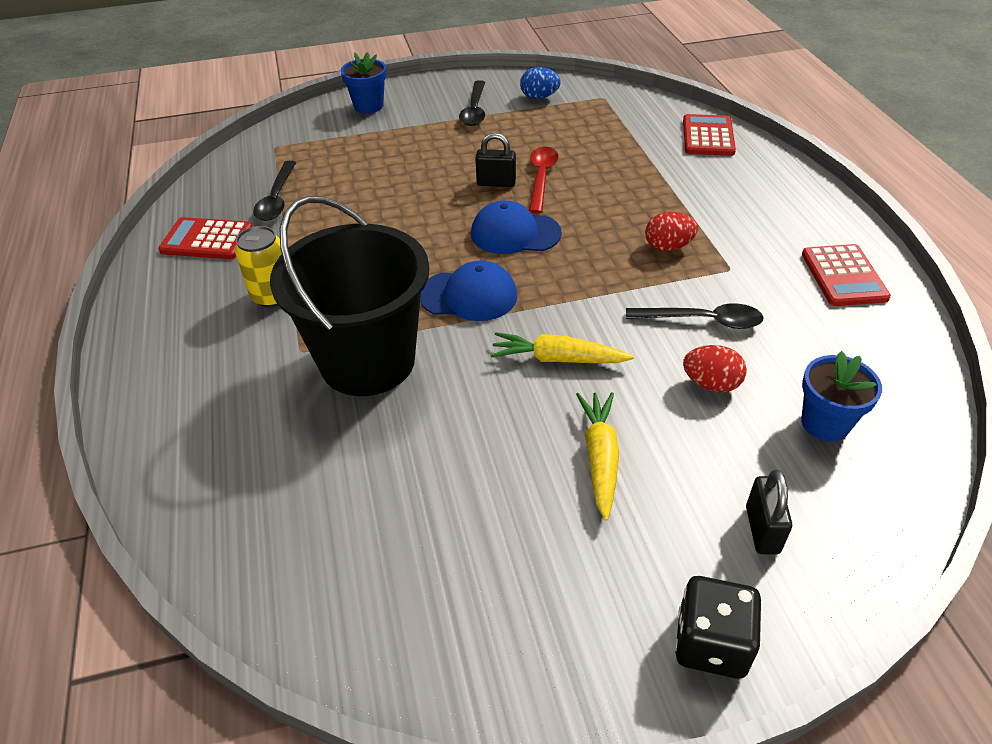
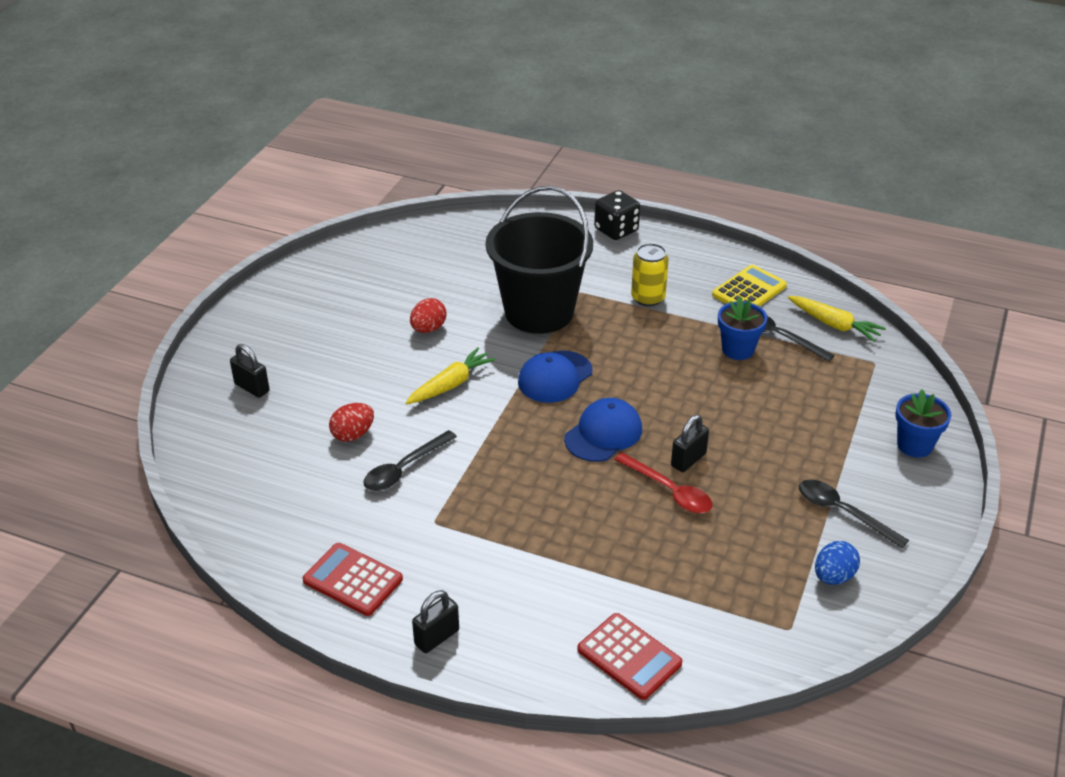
camera: 125 degrees right, 5 degrees down
(207, 240) = (749, 290): red calculator -> yellow calculator
(600, 458) = (362, 360): yellow carrot -> yellow carrot (834, 325)
(668, 247) = (496, 505): red egg -> red egg (428, 329)
(711, 643) = (233, 336): black dice -> black dice (616, 230)
(817, 210) = (437, 637): none -> black padlock
(825, 423) = (268, 460): blue flower pot -> blue flower pot (738, 349)

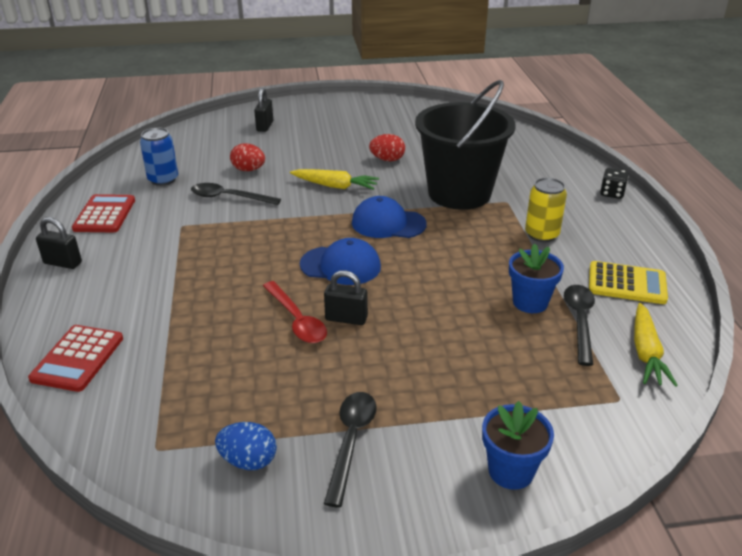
camera: 60 degrees right, 5 degrees down
(310, 510) = (163, 179): none -> blue can
(616, 230) = (612, 193): black dice -> black dice, size x0.67
(669, 491) = (297, 320): red spoon -> red spoon turned 45 degrees counterclockwise

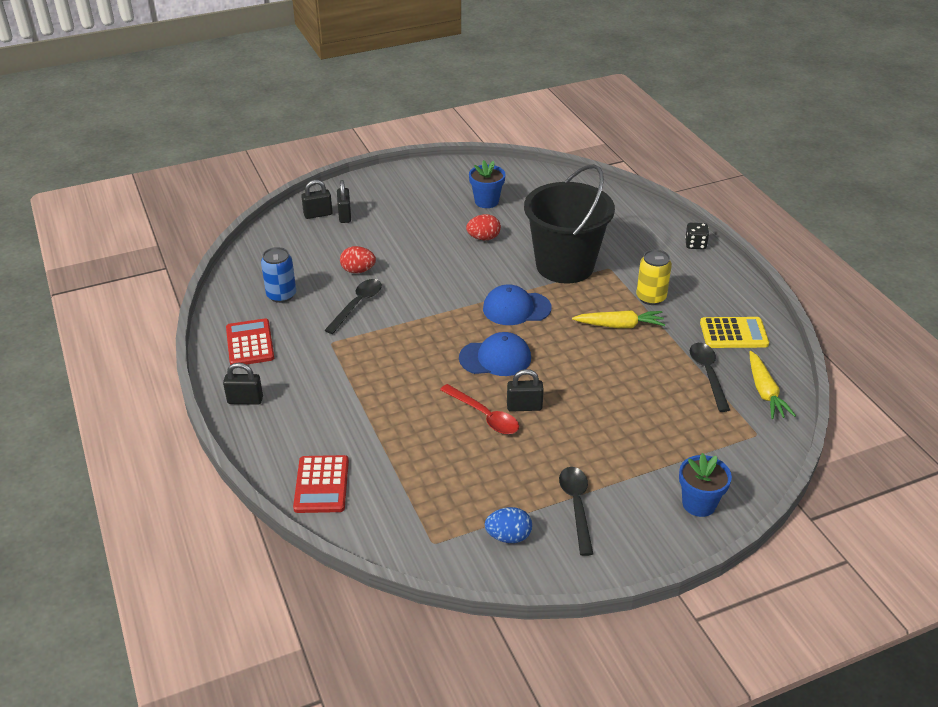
camera: 15 degrees left, 5 degrees up
(229, 197) = (357, 305): black spoon -> black spoon turned 120 degrees clockwise
(241, 122) = (318, 214): none -> black padlock
(335, 186) = (449, 276): yellow carrot -> yellow carrot (619, 325)
(530, 302) = (664, 364): blue flower pot -> blue flower pot (486, 201)

